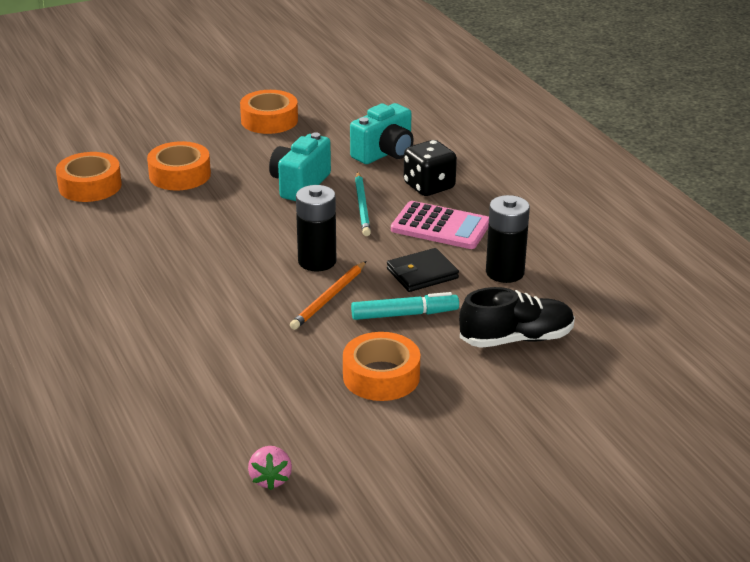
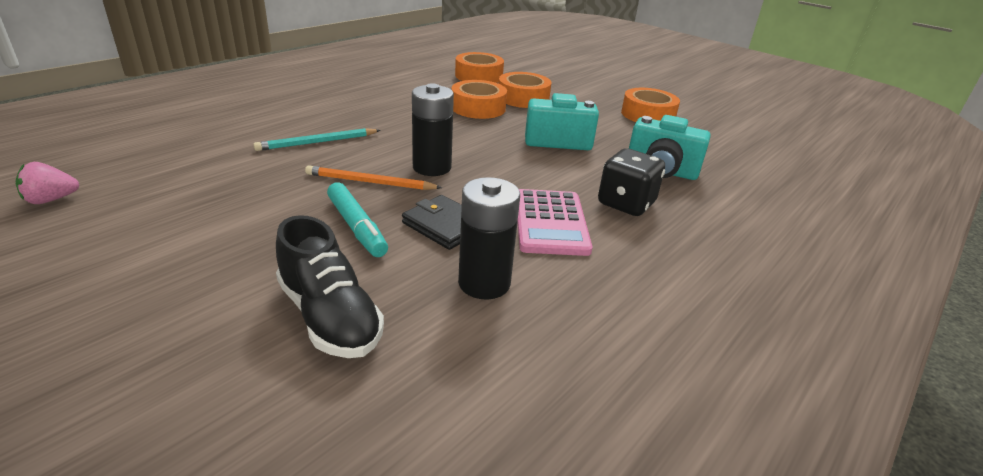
camera: 65 degrees right, 0 degrees up
(362, 206) = (549, 174): turquoise pencil -> turquoise pencil (317, 142)
(381, 376) = (230, 231): orange tape -> orange tape (478, 108)

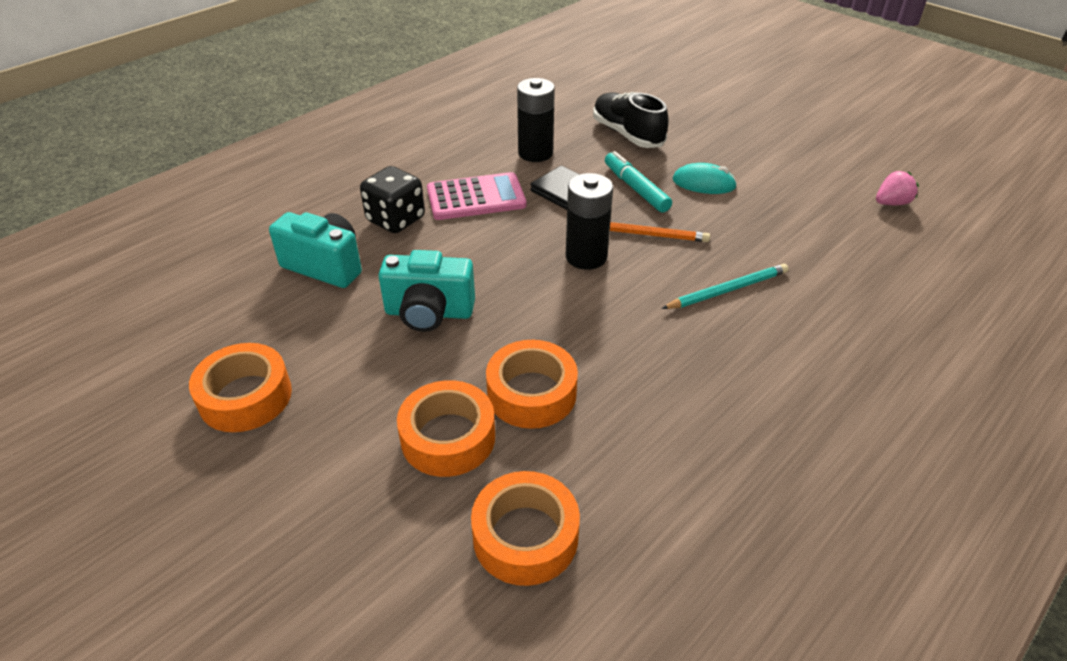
camera: 175 degrees left, 10 degrees up
(264, 231) = (703, 183): none -> turquoise mouse
(550, 223) = (476, 198): pink calculator -> pink calculator turned 75 degrees clockwise

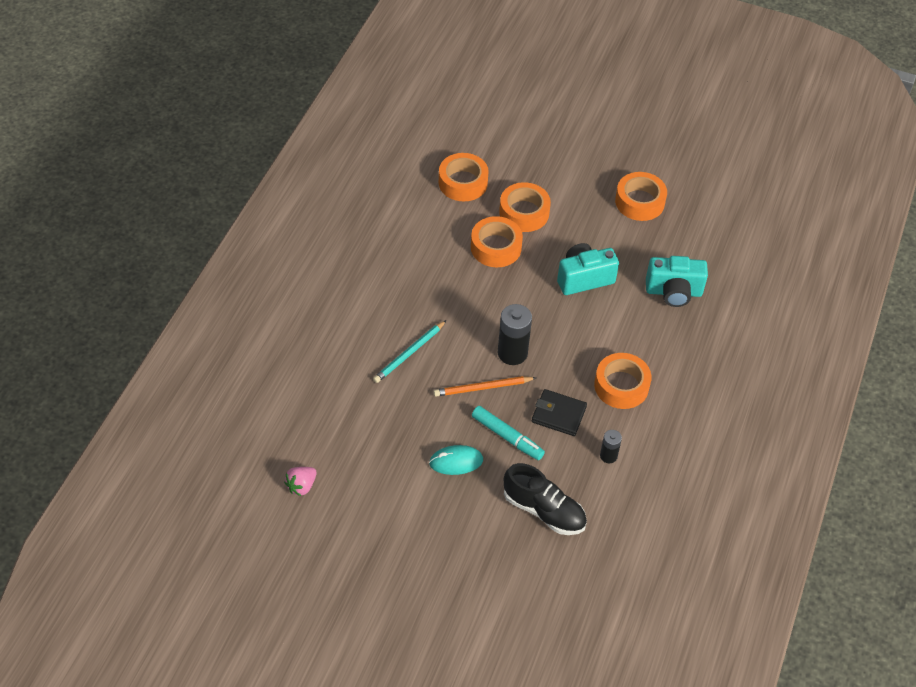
camera: 155 degrees right, 10 degrees up
(396, 220) = (661, 345): black dice -> none
(476, 198) = (621, 386): pink calculator -> orange tape
(535, 153) = (608, 456): black battery -> black battery, size x0.55

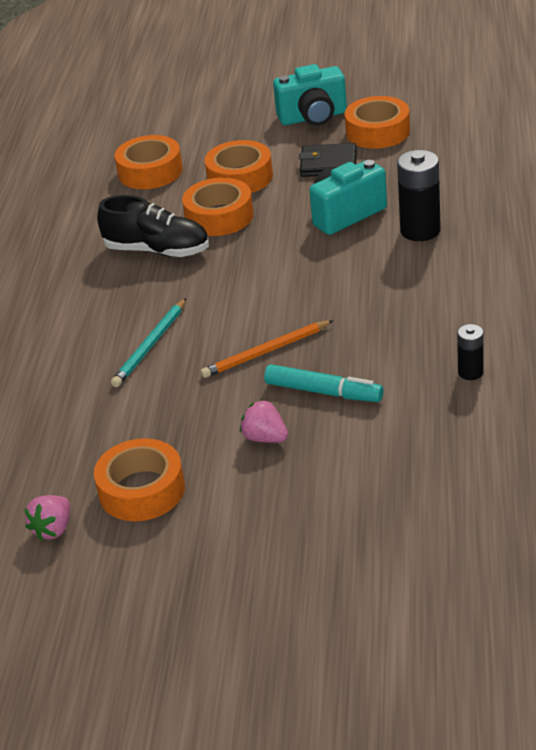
camera: 10 degrees left, 15 degrees down
(456, 462) = (265, 438): turquoise mouse -> pink strawberry
(512, 353) = (289, 307): black battery -> black battery (420, 230)
(544, 510) = (414, 454): black shoe -> black shoe (157, 250)
(558, 414) = (381, 350): black wallet -> black wallet (328, 164)
(621, 386) = (448, 299): orange tape -> orange tape (142, 490)
(673, 292) = (464, 196): turquoise camera -> turquoise camera (313, 117)

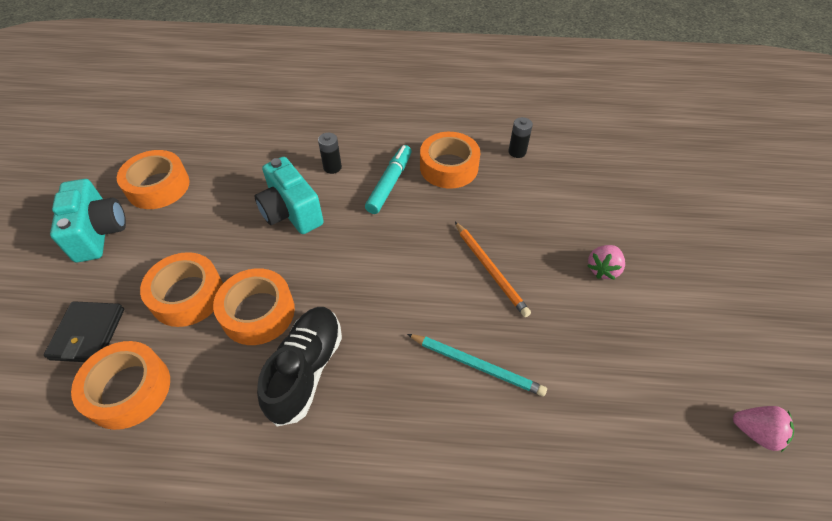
camera: 95 degrees left, 15 degrees up
(142, 490) = (685, 358): orange tape -> orange tape (449, 167)
(323, 392) = (542, 232): turquoise marker -> turquoise marker (389, 183)
(328, 164) = (197, 223): black wallet -> black wallet (88, 334)
(420, 230) = (332, 167): black battery -> black battery, size x0.55

